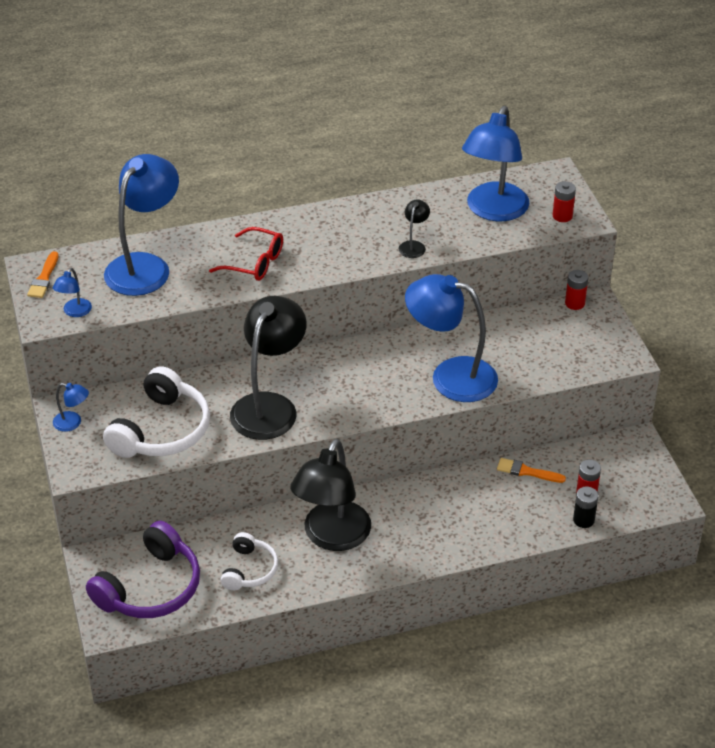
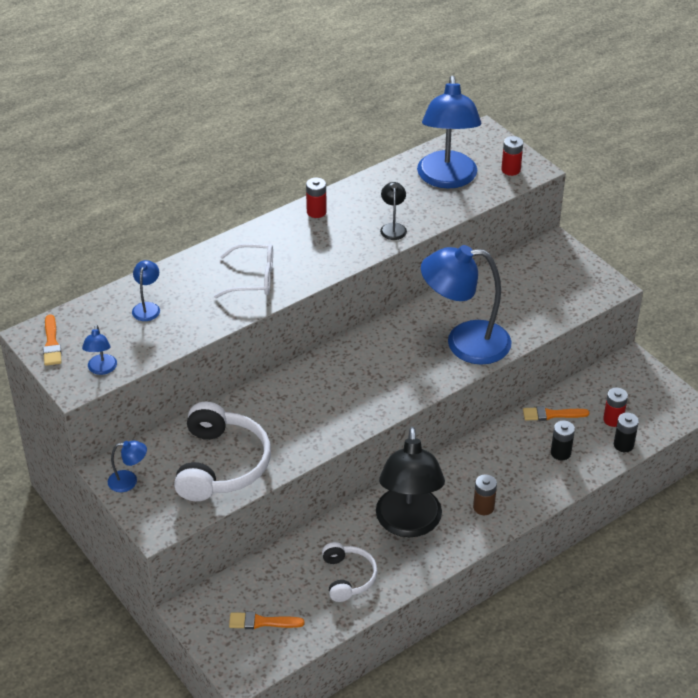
camera: 20 degrees left, 0 degrees up
(145, 266) = (147, 307): blue lamp -> blue lamp, size x0.42
(150, 587) = (262, 622): purple headphones -> orange brush
(254, 263) = (253, 279): red glasses -> white glasses
(269, 406) = (312, 414): black lamp -> none
(412, 541) = (483, 507): none -> brown battery
(516, 511) = (560, 453): none -> black battery
(574, 303) = (538, 249): red battery -> red battery (316, 212)

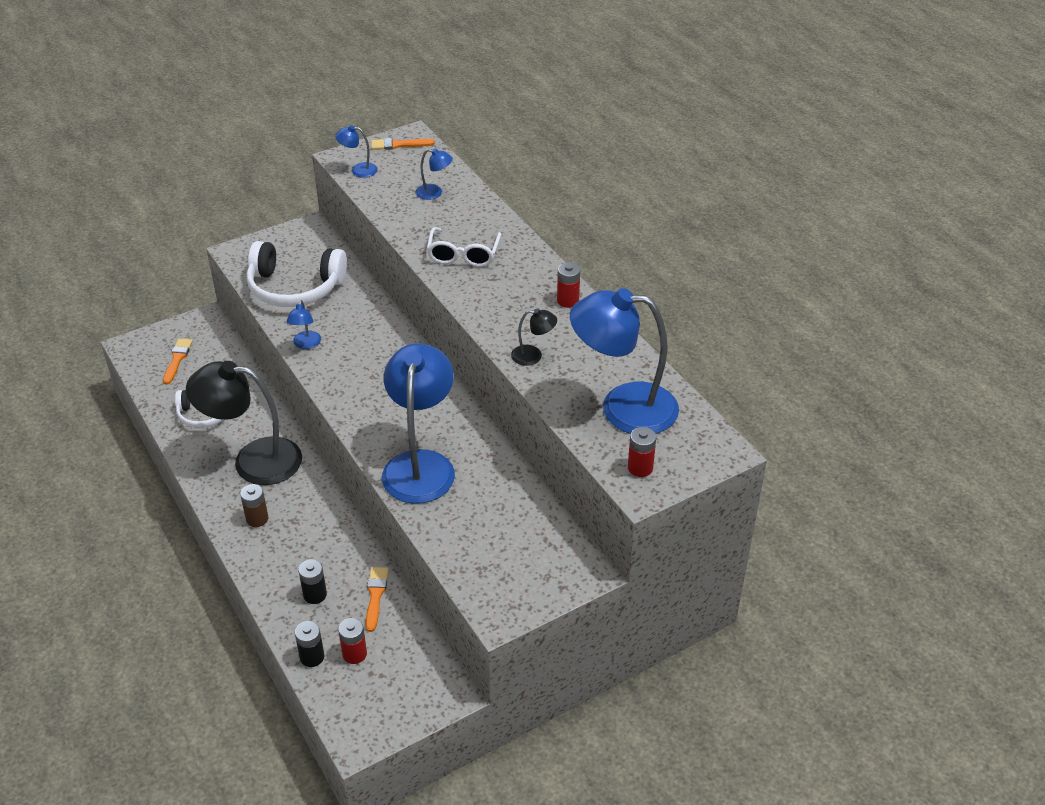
camera: 95 degrees right, 0 degrees up
(129, 481) = (293, 237): blue lamp -> blue lamp (306, 344)

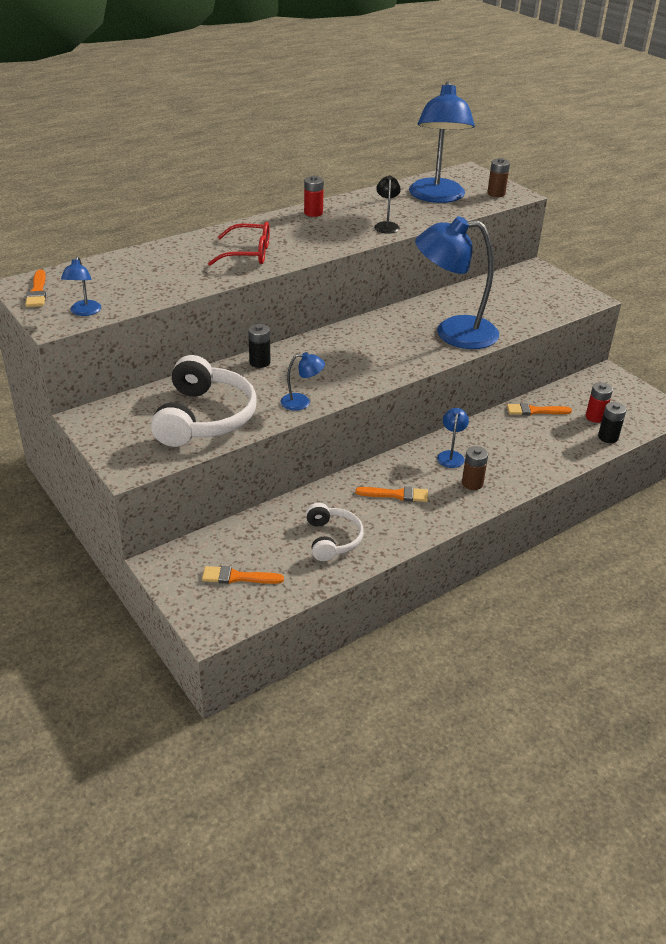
camera: 95 degrees left, 5 degrees down
(254, 460) = (396, 495): black lamp -> orange brush
(315, 595) = (546, 441): black battery -> black battery (259, 362)
(434, 193) = (140, 269): blue lamp -> blue lamp (451, 455)
(463, 254) = (248, 254): white glasses -> red glasses
(640, 468) = (496, 194): red battery -> brown battery

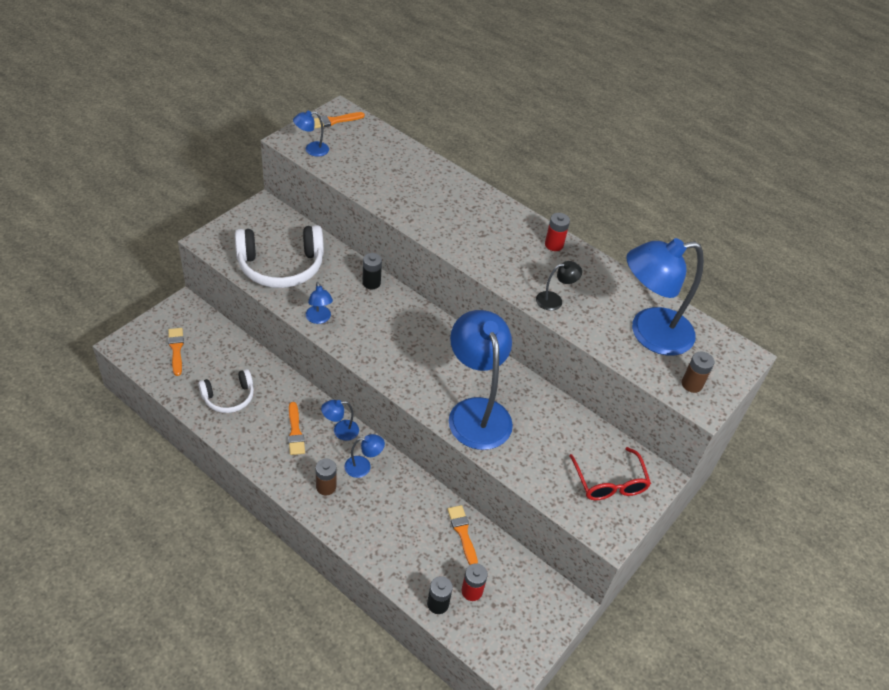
camera: 70 degrees right, 10 degrees up
(248, 254) = (446, 216): red glasses -> red glasses (609, 482)
(402, 464) = (340, 431): none -> blue lamp

